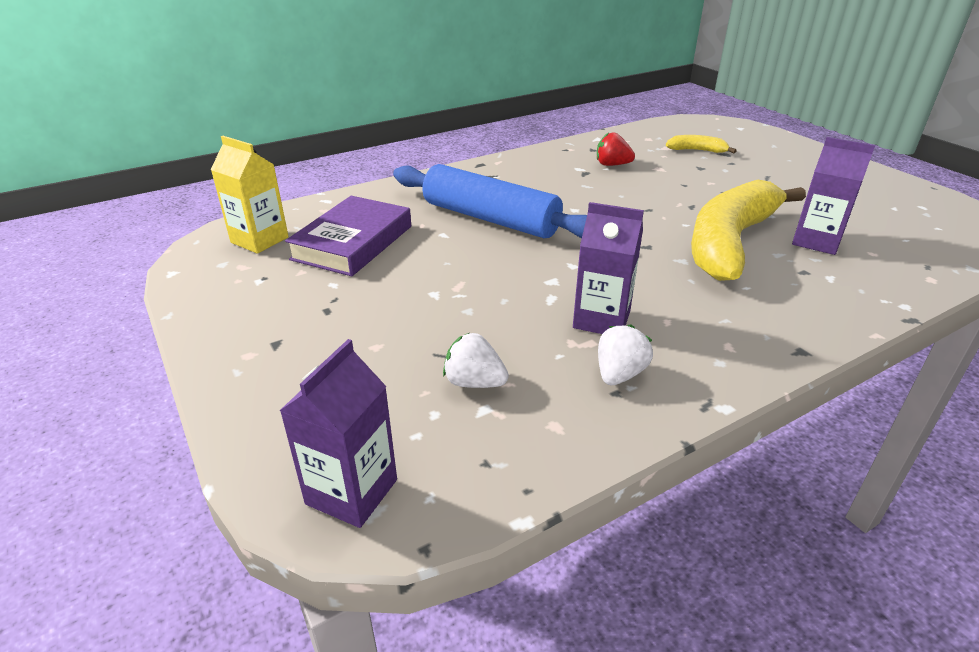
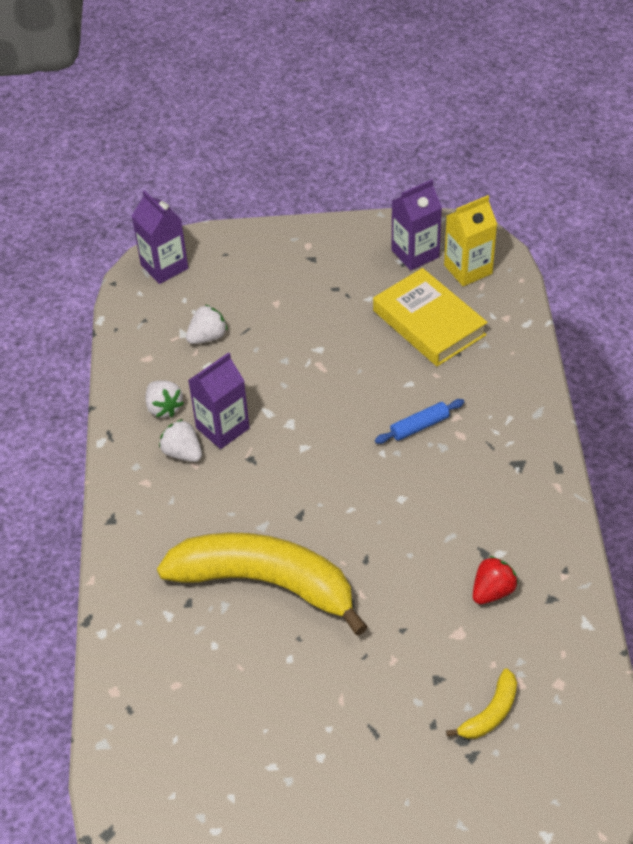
camera: 120 degrees right, 15 degrees up
(353, 242) = (429, 323): purple book -> yellow book
(490, 218) = (419, 426): blue rolling pin -> blue rolling pin, size x0.42
(663, 334) = (183, 453): none -> white strawberry
(730, 242) = (265, 583): yellow banana -> yellow banana turned 45 degrees counterclockwise
(816, 241) = (222, 655): purple carton -> purple carton (415, 254)

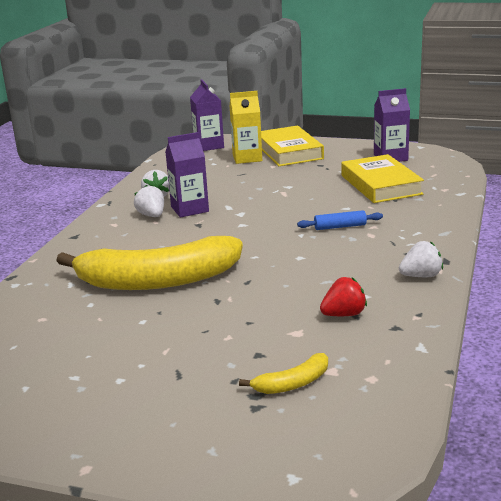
camera: 20 degrees right, 25 degrees down
(207, 337) = (213, 173): white strawberry -> white strawberry (421, 276)
(265, 583) = (157, 280): yellow banana -> yellow banana turned 135 degrees clockwise
(280, 262) = (288, 151): none -> yellow book
(468, 269) = (427, 167): yellow carton -> yellow carton (247, 158)

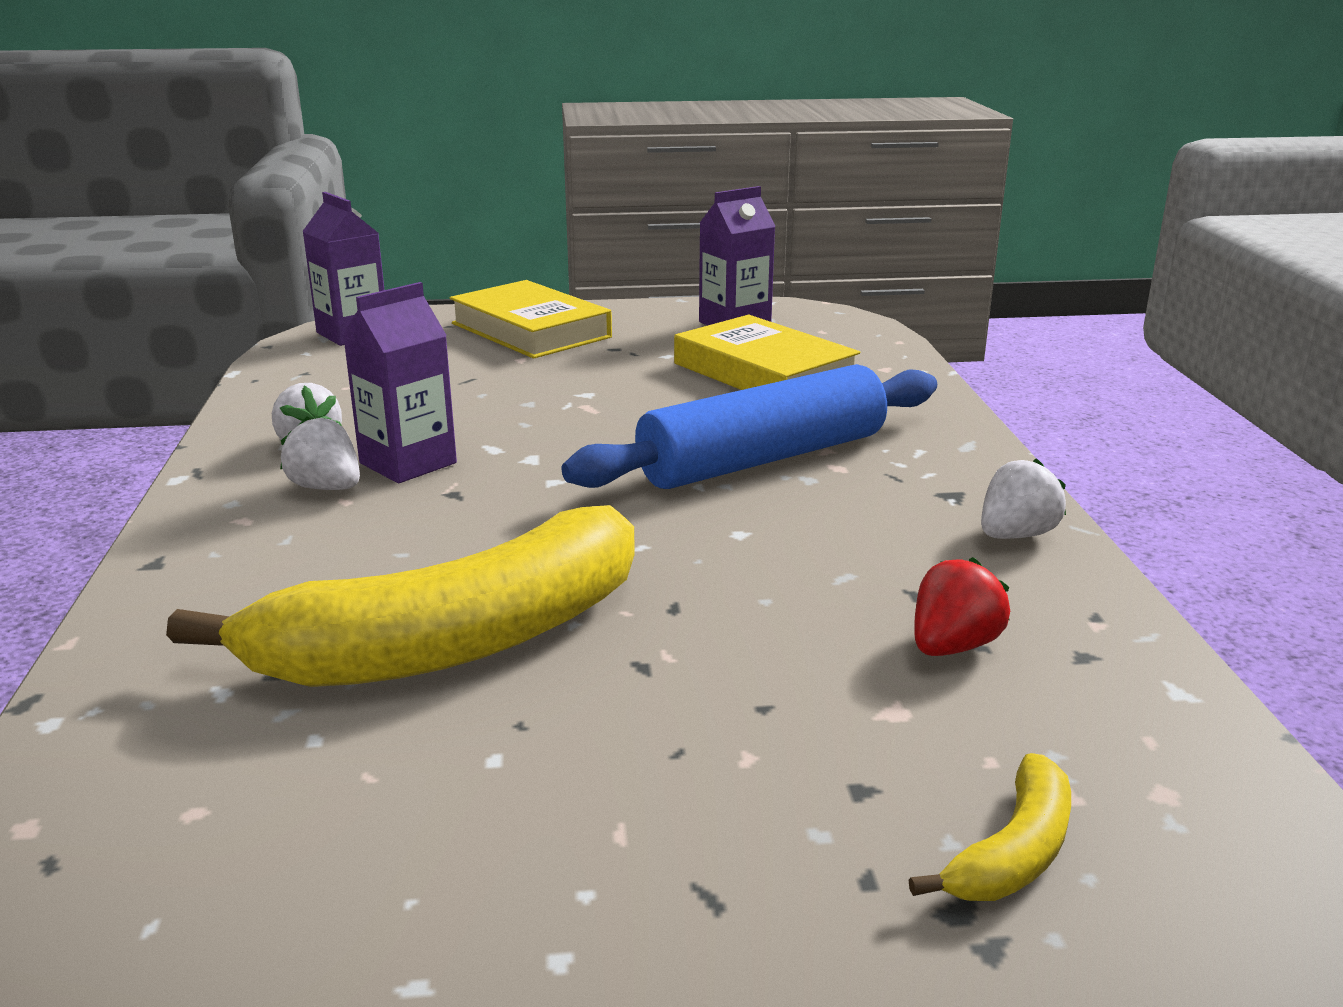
camera: 25 degrees left, 0 degrees up
(247, 158) = (454, 349): yellow carton -> none
(340, 227) = (763, 459): blue rolling pin -> blue rolling pin, size x2.40

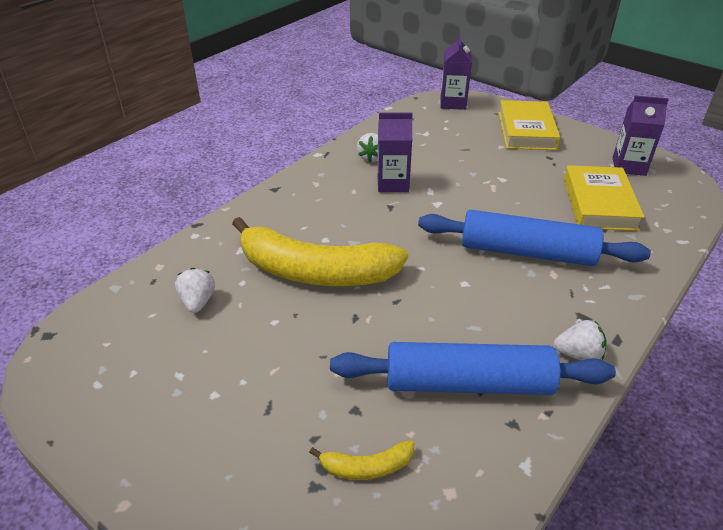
camera: 45 degrees right, 15 degrees up
(326, 488) = (354, 182): white strawberry -> white strawberry (198, 302)
(953, 646) = (468, 383): red strawberry -> blue rolling pin

